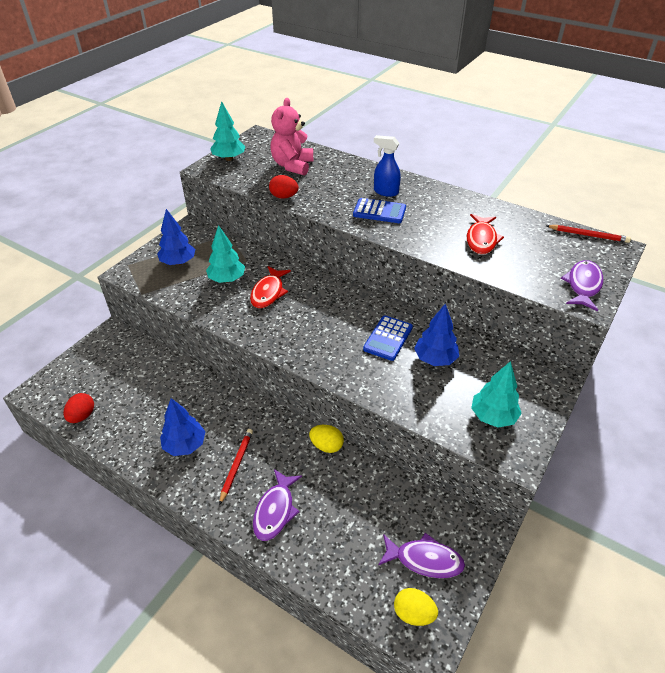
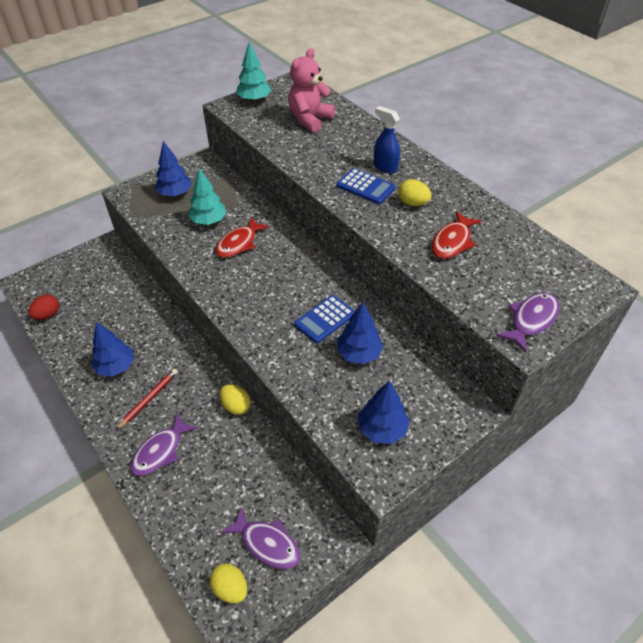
camera: 20 degrees right, 5 degrees up
(284, 197) = (282, 151): red egg -> none
(428, 216) = (413, 203): none -> yellow egg
(493, 416) = (382, 429): turquoise tree -> blue tree
(588, 235) = (576, 265): red pencil -> none

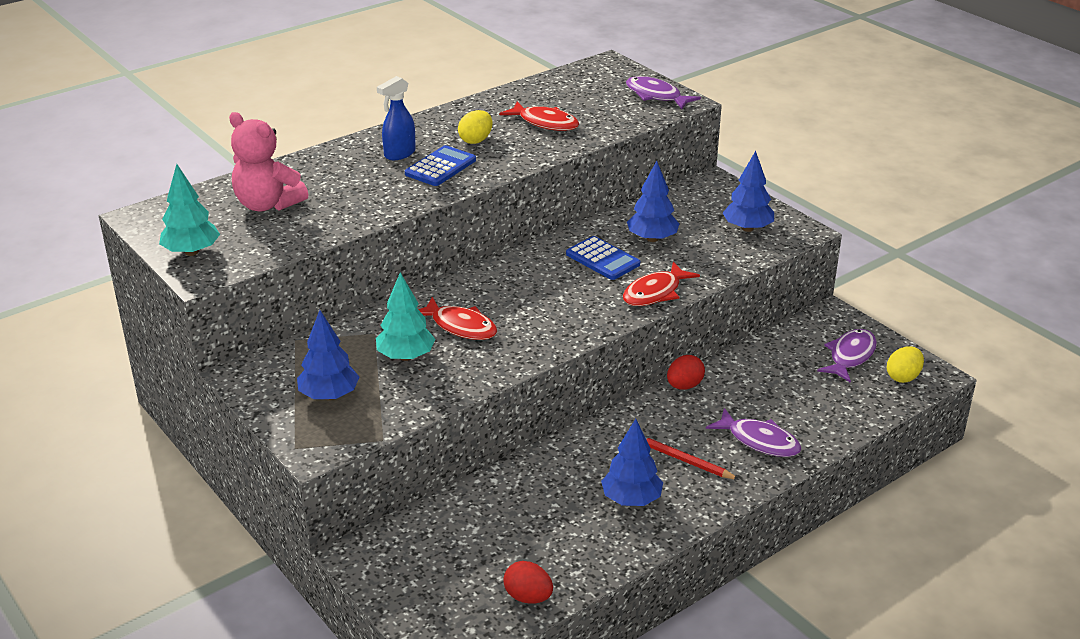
camera: 90 degrees left, 15 degrees down
(236, 406) = (684, 386): yellow egg -> red egg
(273, 351) = (655, 293): none -> red fish

